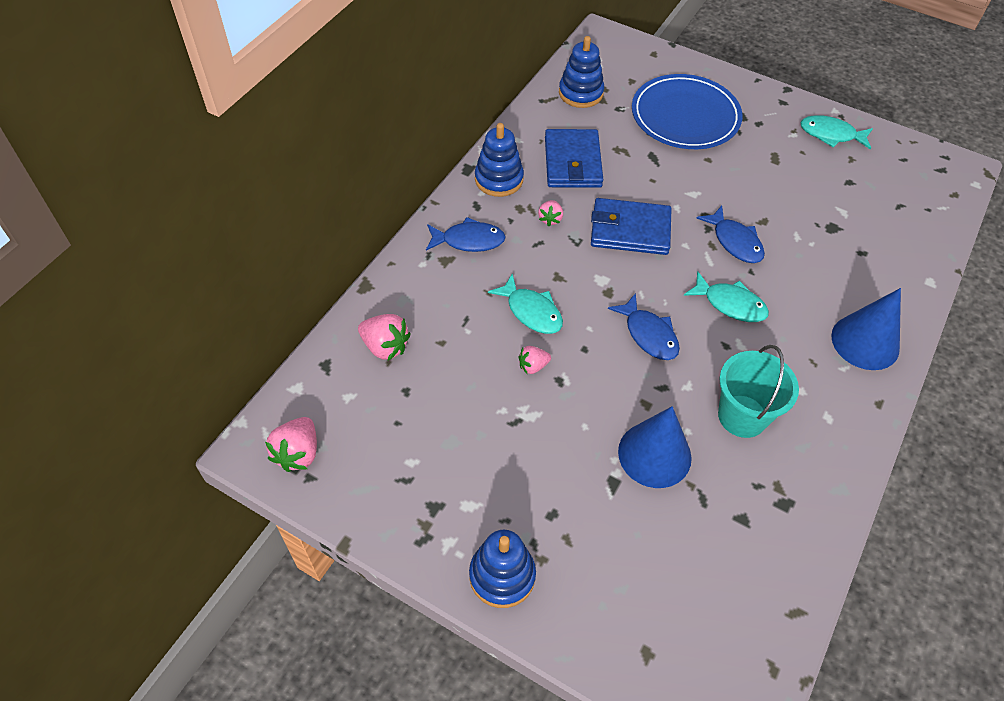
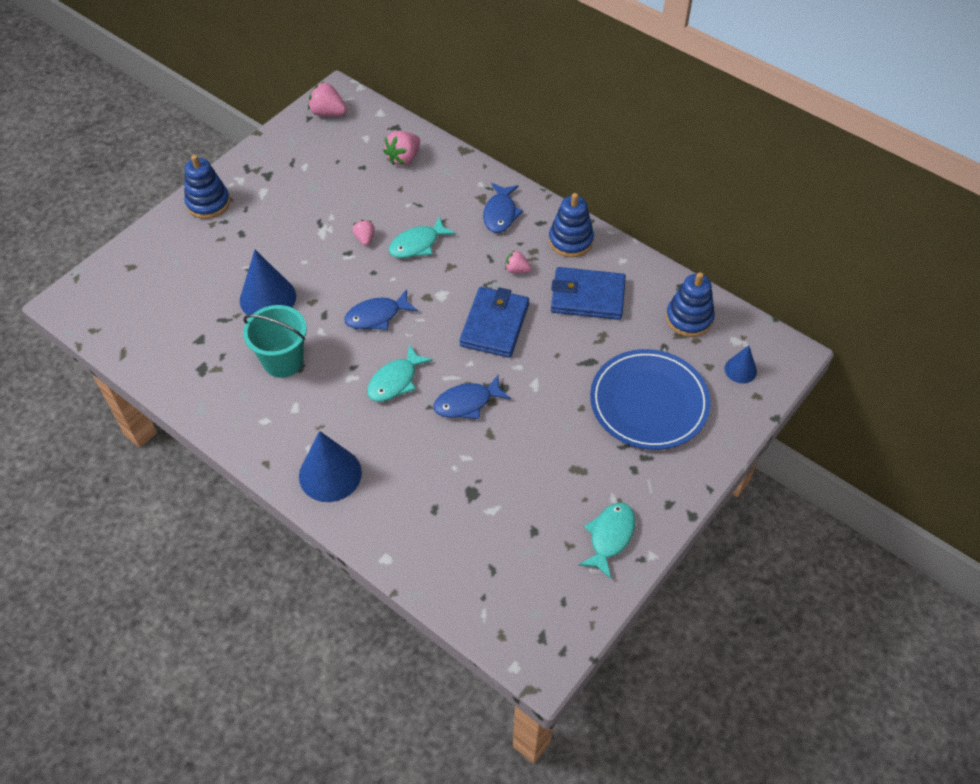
camera: 100 degrees right, 0 degrees up
(629, 62) = (740, 370): none -> blue cone

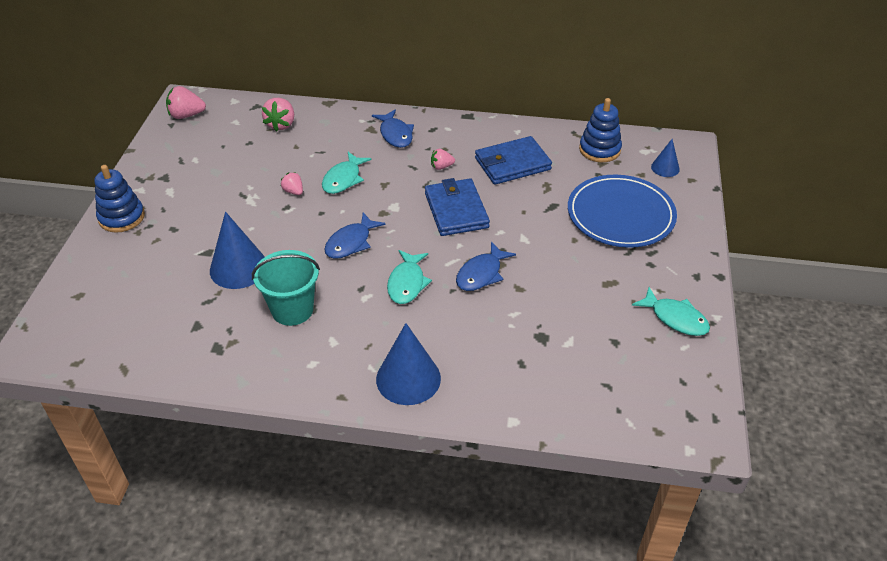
camera: 30 degrees left, 10 degrees down
(570, 240) = (467, 132): blue stacking toy -> none
(610, 537) = (675, 318): turquoise fish -> turquoise fish turned 135 degrees clockwise

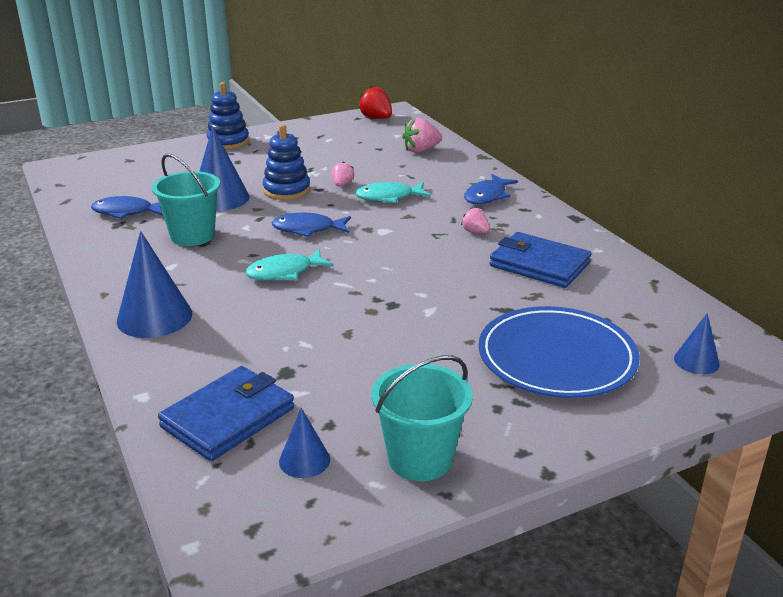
camera: 55 degrees right, 15 degrees down
(186, 115) = (376, 118): pink strawberry -> red strawberry
(456, 210) = (421, 260): blue wallet -> blue wallet (228, 417)
(481, 274) = (343, 305): blue fish -> blue fish (126, 212)
(599, 150) = (652, 306): blue stacking toy -> blue stacking toy (286, 190)
(643, 368) = (304, 460): none -> blue cone
(675, 318) = (420, 459): turquoise fish -> turquoise bucket

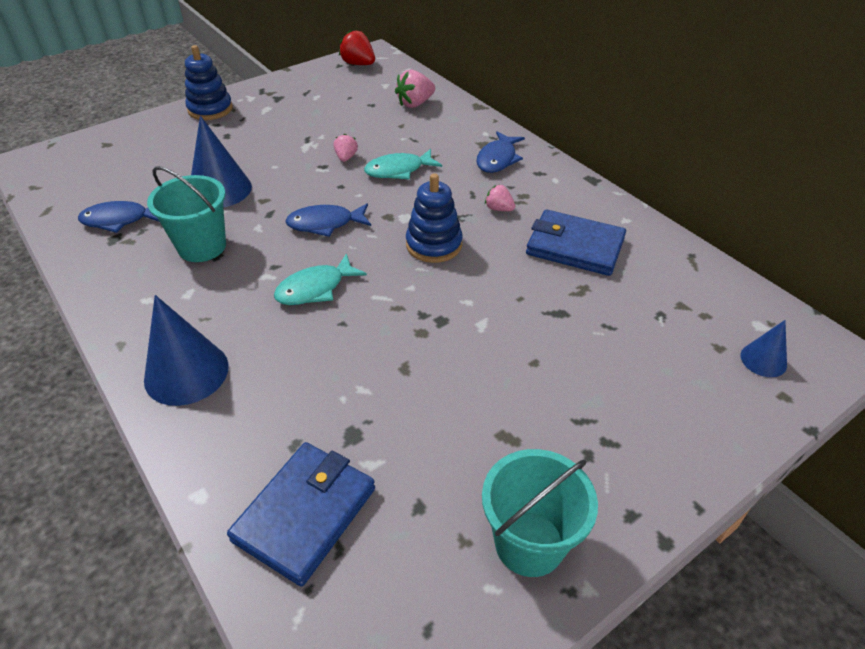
camera: 10 degrees left, 15 degrees up
(286, 190) = (289, 171): blue stacking toy -> blue stacking toy (434, 245)
(304, 460) = (405, 566): blue cone -> none
(556, 357) = (628, 373): blue plate -> none

